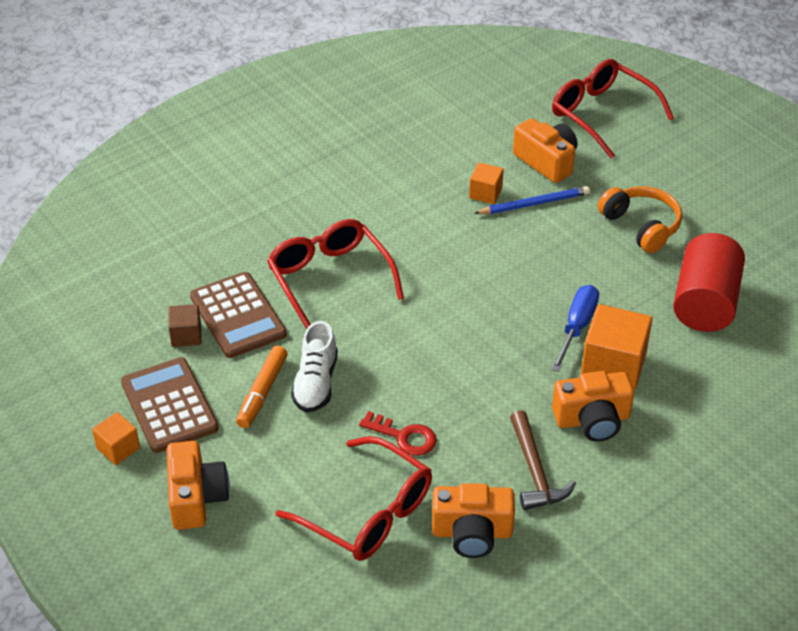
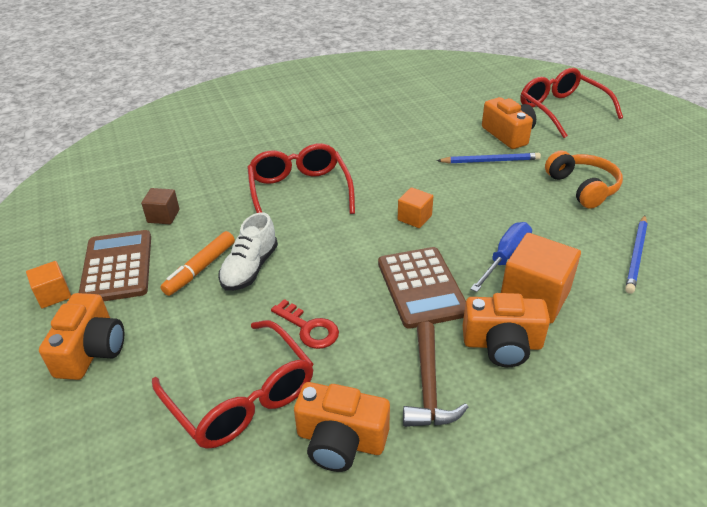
camera: 15 degrees right, 5 degrees down
(238, 316) = (212, 207): brown calculator -> brown calculator (421, 287)
(485, 193) = (451, 149): orange cube -> orange cube (414, 218)
(705, 303) = (636, 255): red cylinder -> blue pencil

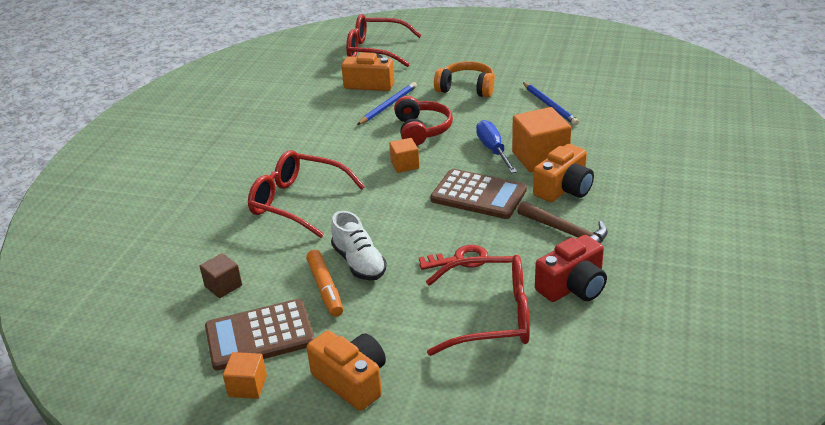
camera: 50 degrees left, 5 degrees down
(117, 267) = (259, 335): brown calculator -> brown calculator turned 45 degrees counterclockwise
(340, 440) = (573, 286): orange camera -> red camera
(479, 198) = (422, 130): none -> red headphones

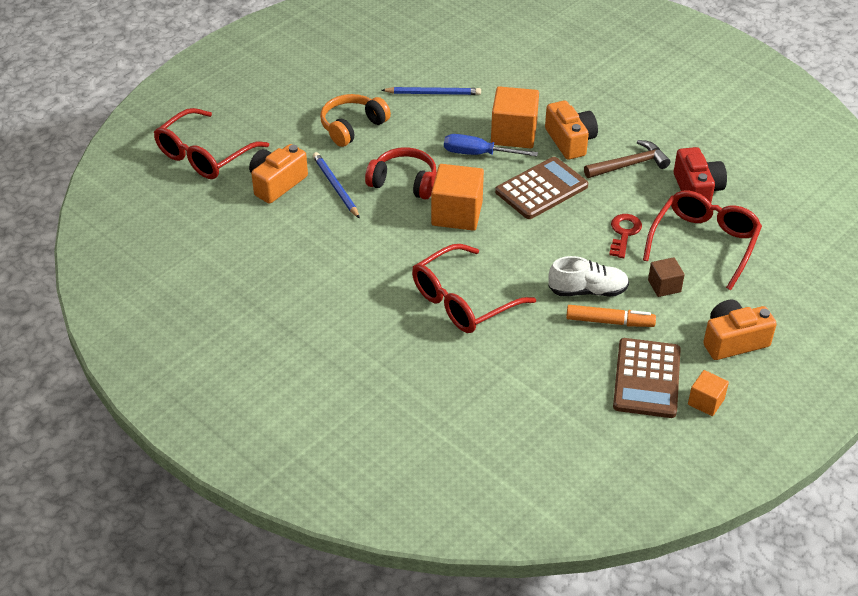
camera: 65 degrees left, 10 degrees up
(223, 286) = (562, 385): brown cube -> brown cube (664, 286)
(405, 165) = (457, 214): orange cube -> orange cube, size x1.84

